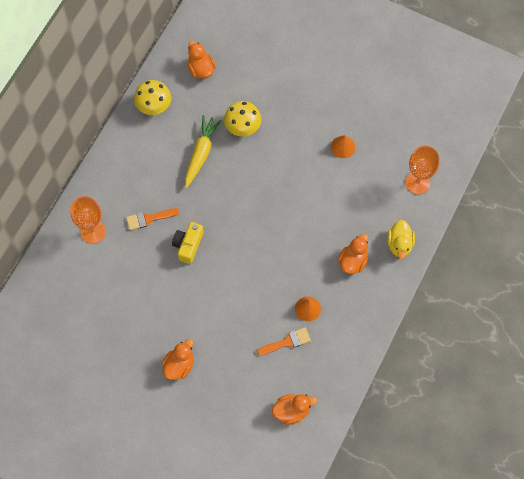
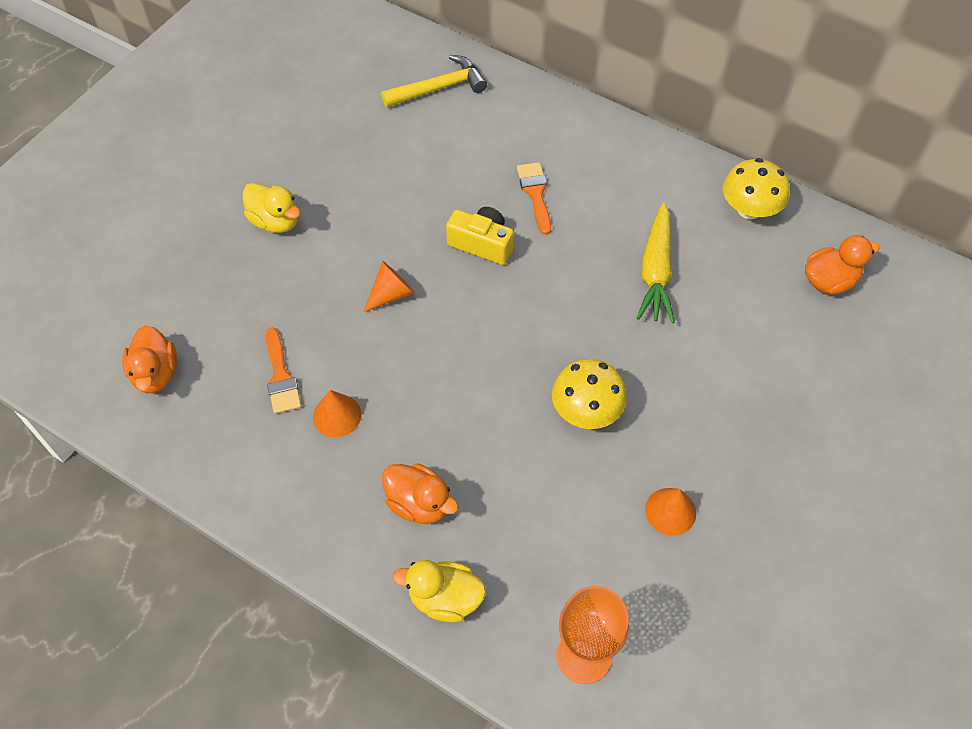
camera: 95 degrees right, 10 degrees down
(63, 282) = (439, 87): none -> yellow hammer
(93, 231) = (519, 124): orange goblet -> none
(179, 365) = (275, 221): orange duck -> yellow duck
(201, 153) = (656, 271): yellow carrot -> yellow carrot turned 75 degrees clockwise
(227, 291) = (391, 294): none -> orange cone
(242, 126) = (712, 339): yellow mushroom -> yellow mushroom (586, 410)

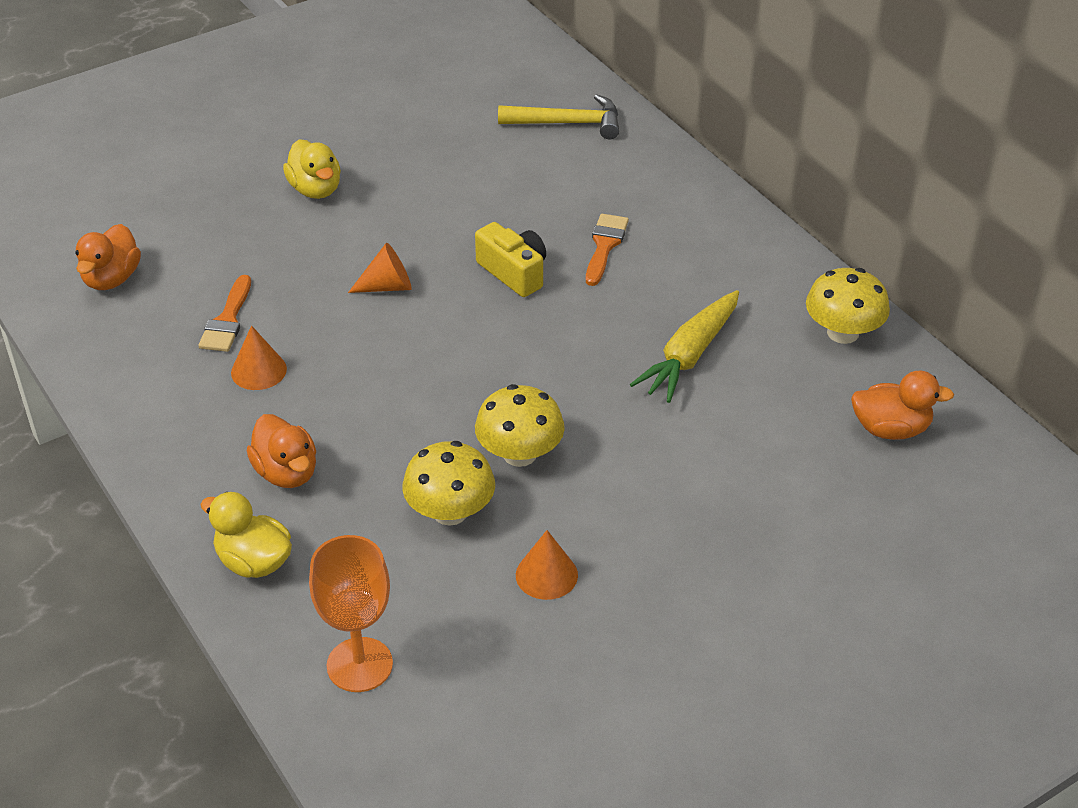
camera: 25 degrees right, 15 degrees down
(566, 485) = (450, 512): none -> yellow mushroom

